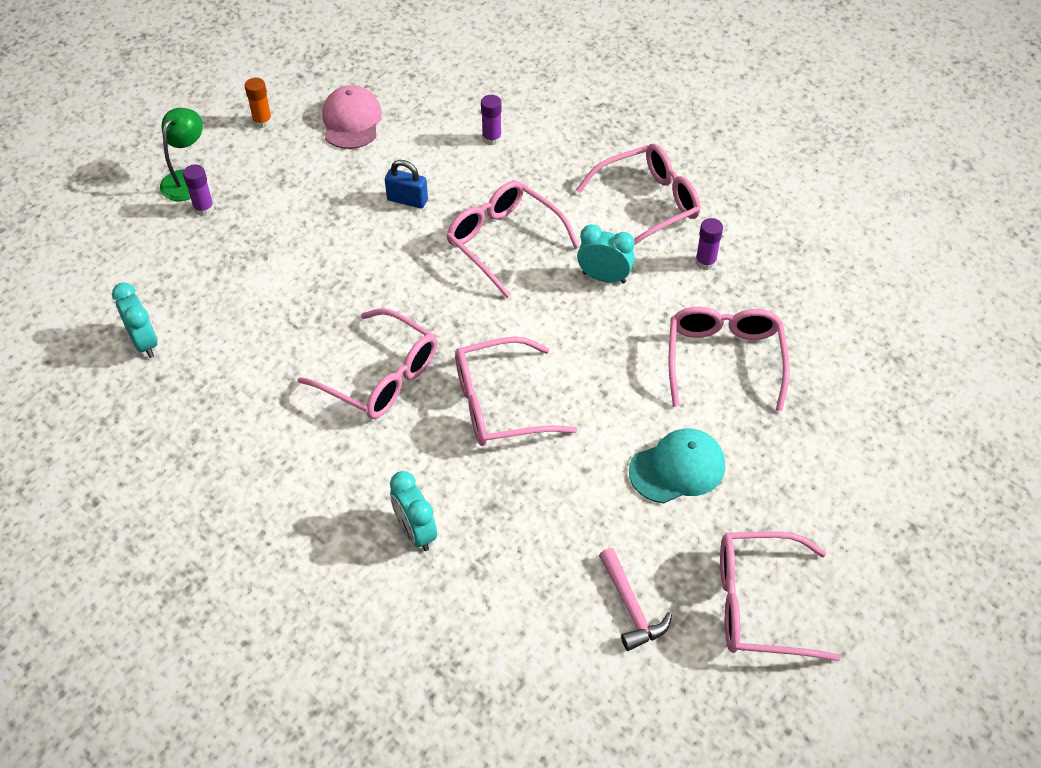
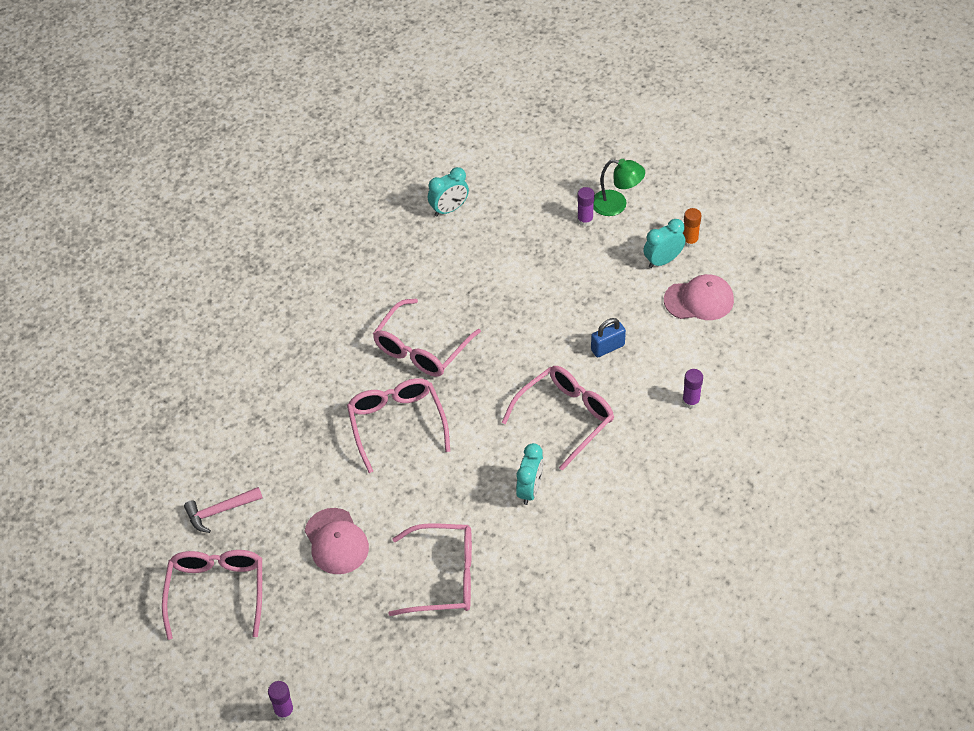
camera: 90 degrees right, 0 degrees up
(407, 200) = (607, 348): blue padlock -> blue padlock turned 45 degrees clockwise
(415, 532) = (286, 382): turquoise clock -> turquoise clock (663, 260)
(648, 204) = (621, 522): pink glasses -> none
(677, 468) = (336, 541): turquoise cap -> pink cap
(705, 262) = (553, 566): purple glue stick -> purple glue stick (284, 711)

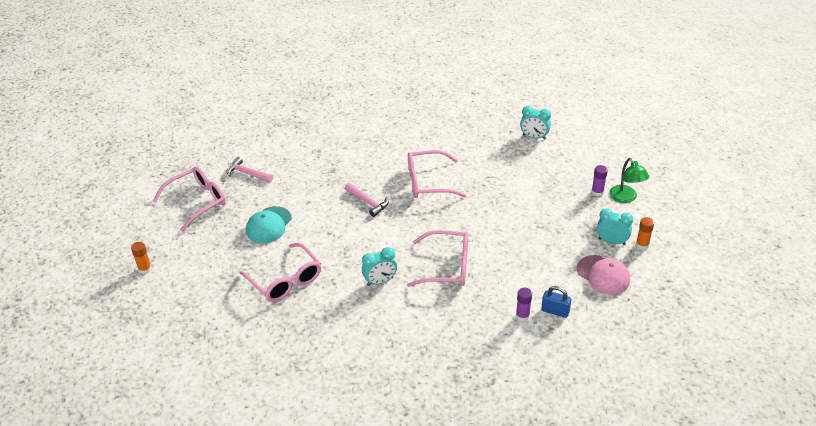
camera: 50 degrees right, 10 degrees down
(284, 711) = (145, 269): purple glue stick -> orange glue stick
(336, 541) = (269, 225): pink cap -> turquoise cap
(397, 424) = (368, 202): pink glasses -> pink hammer
(607, 348) = (518, 255): blue padlock -> blue padlock (555, 311)

